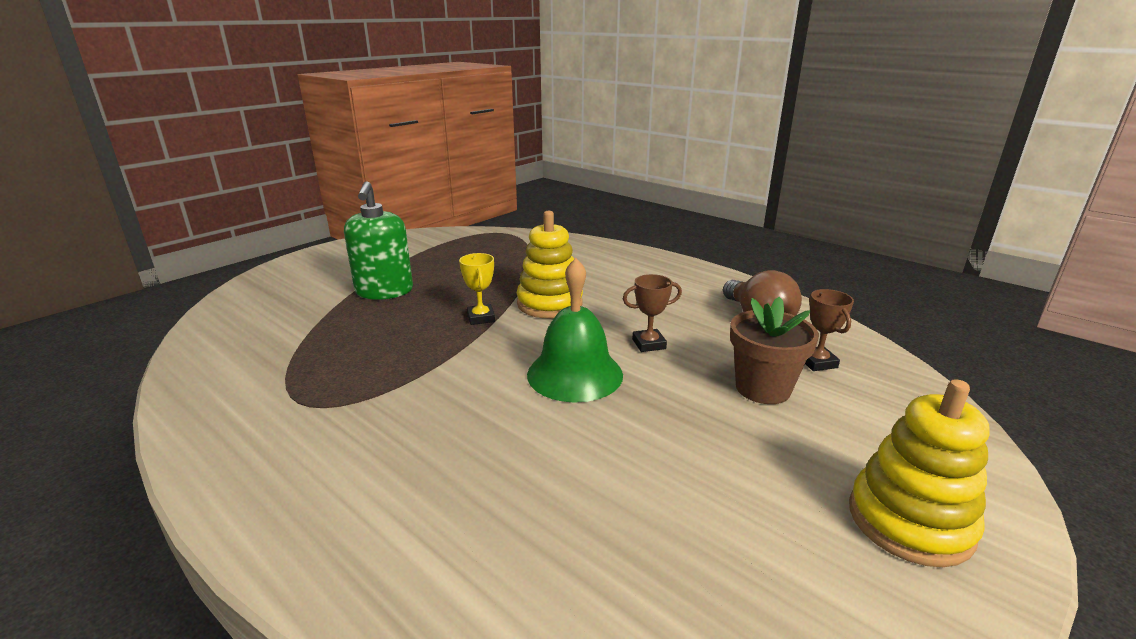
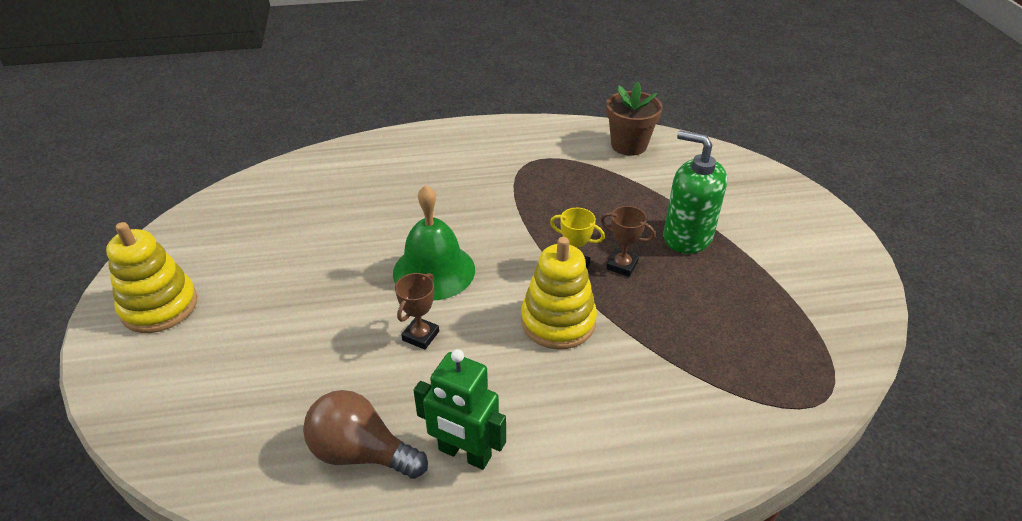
camera: 130 degrees right, 15 degrees up
(695, 292) = (464, 454): none -> green robot
(762, 388) = (295, 351): brown flower pot -> brown flower pot (629, 145)
(817, 362) = (266, 419): brown trophy -> brown trophy (622, 265)

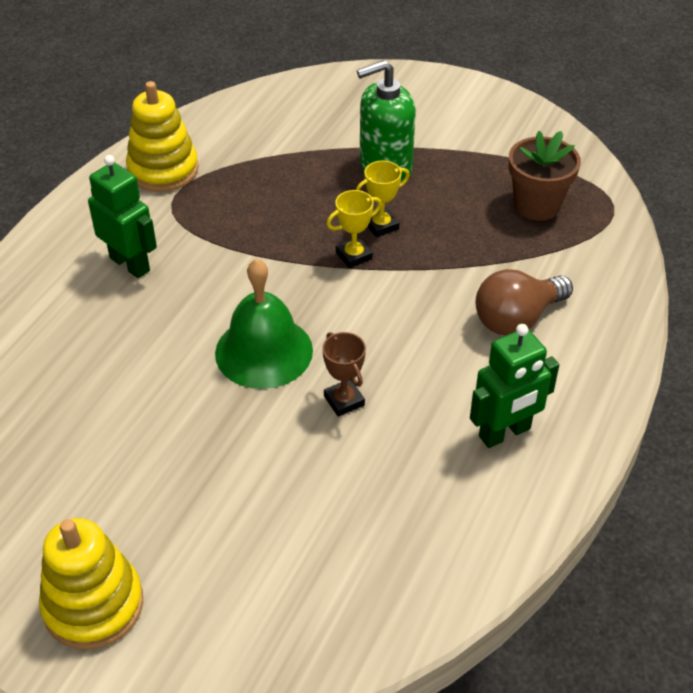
camera: 55 degrees left, 5 degrees up
(361, 452) = (450, 503): brown light bulb -> brown light bulb (517, 319)
(458, 174) = (130, 264): none -> green robot
(558, 321) = (410, 301): yellow stacking toy -> yellow stacking toy (163, 170)
(622, 265) = (381, 225): brown trophy -> yellow trophy
(629, 145) = (224, 128): brown flower pot -> brown flower pot (536, 205)

